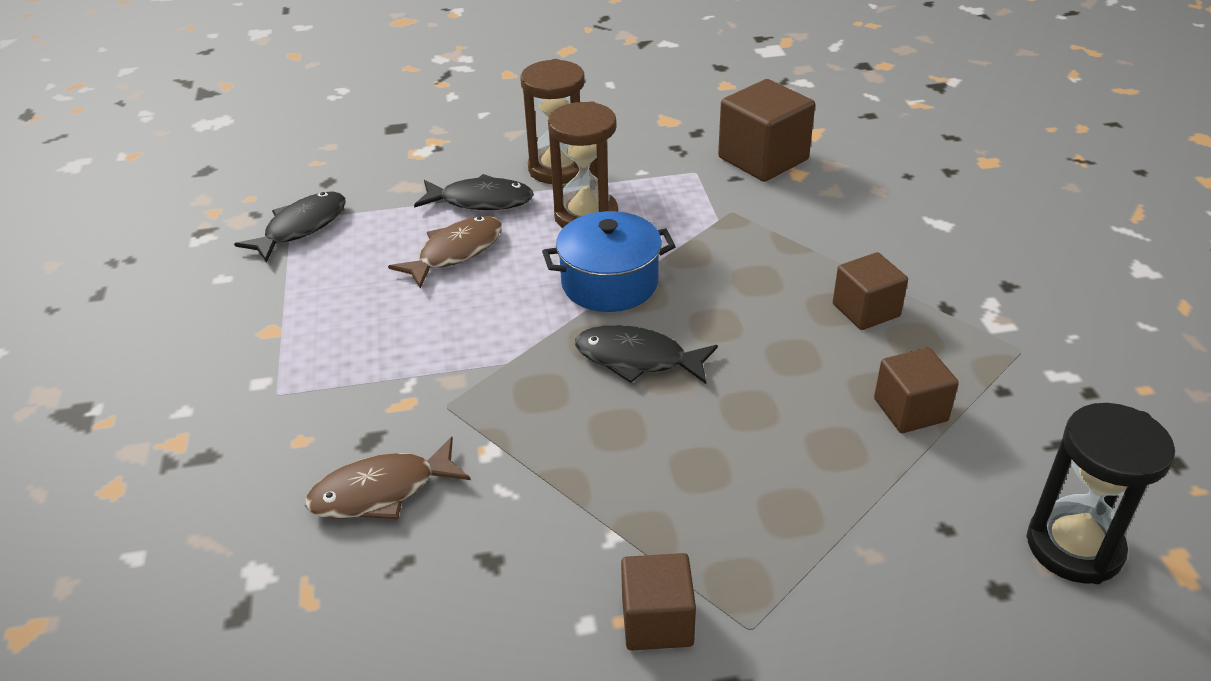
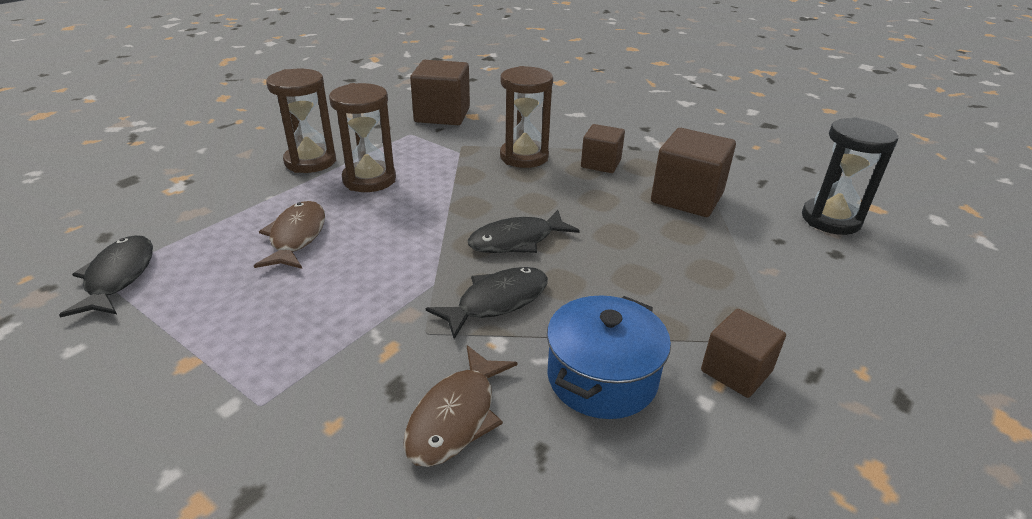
camera: 45 degrees left, 5 degrees down
(481, 201) = (273, 199): black fish -> black fish (497, 302)
(609, 283) = (439, 209): blue pot -> blue pot (602, 377)
(783, 258) = (524, 157): none -> brown hourglass
(910, 410) = (687, 198): brown cube -> brown cube, size x1.61

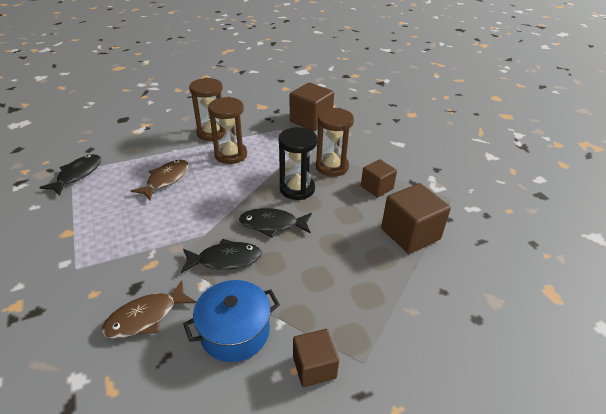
camera: 30 degrees right, 5 degrees up
(830, 220) = (503, 291): black hourglass -> black hourglass (297, 189)

